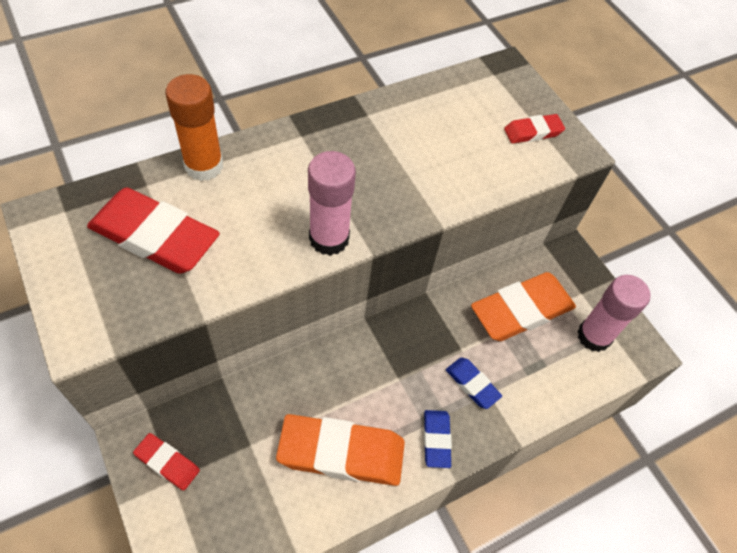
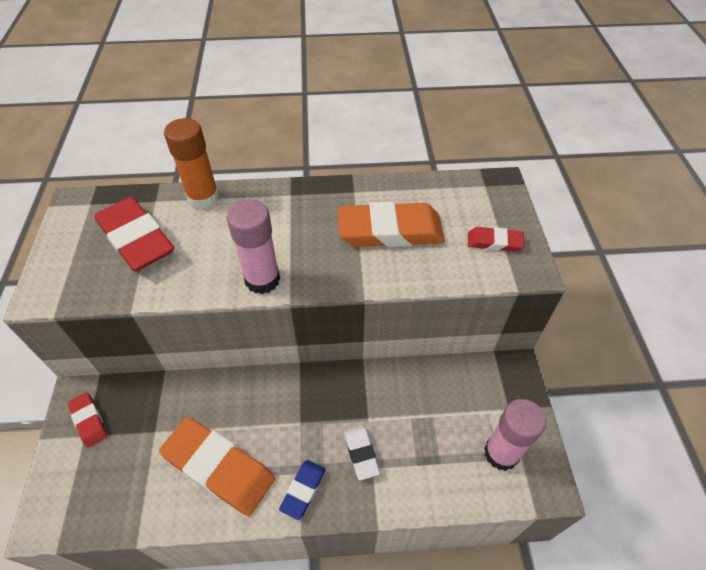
camera: 30 degrees right, 5 degrees down
(472, 384) = (361, 453): blue eraser -> white eraser
(521, 310) = (441, 404): orange eraser -> orange eraser (390, 231)

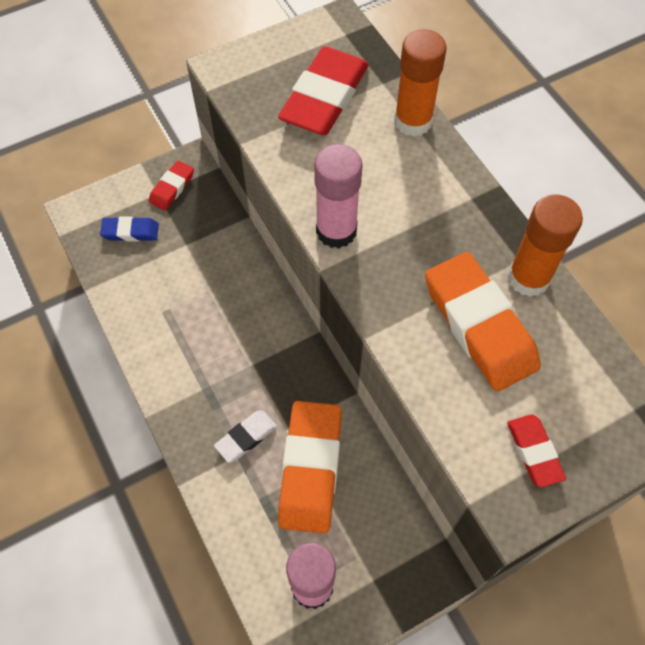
camera: 65 degrees right, 10 degrees up
(219, 468) = (176, 316): orange eraser -> orange eraser (310, 468)
(303, 490) = (186, 400): blue eraser -> blue eraser (130, 232)
(370, 192) = (528, 278): none -> orange glue stick

